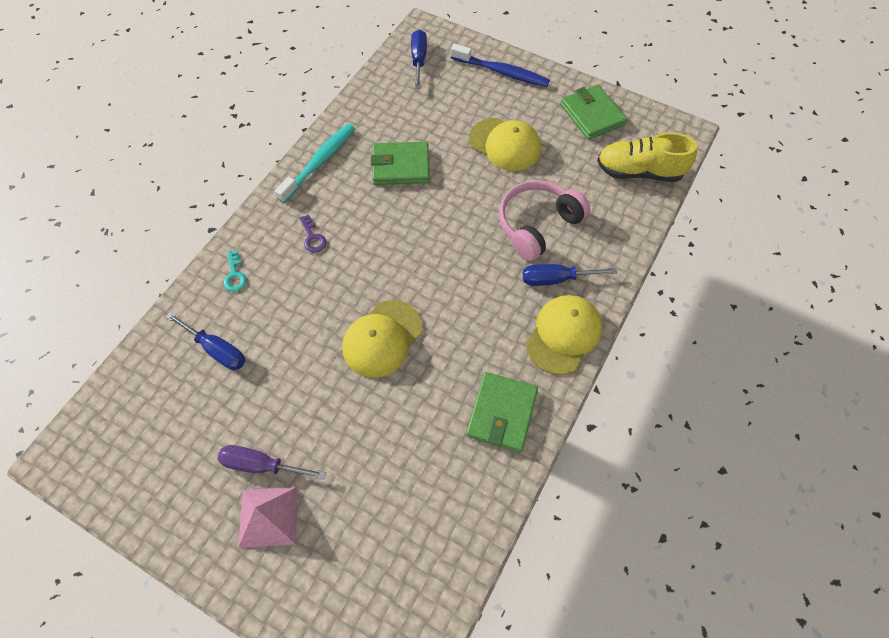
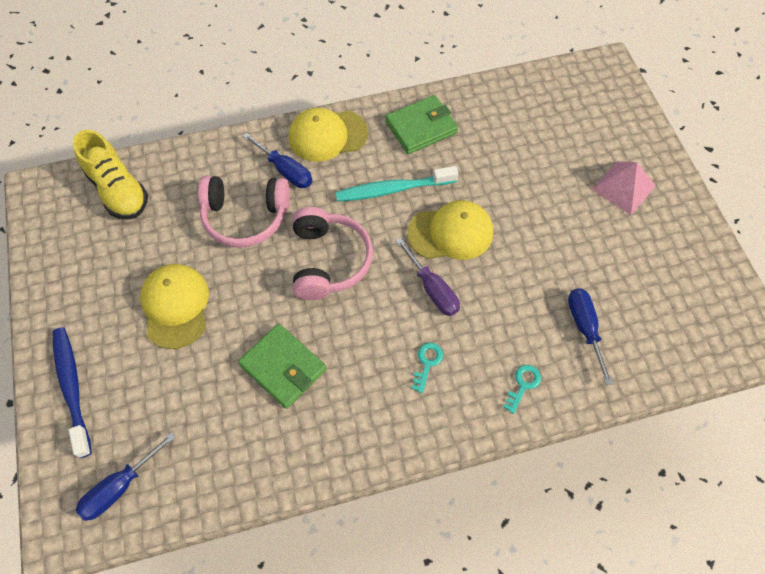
camera: 135 degrees left, 0 degrees up
(261, 465) = (607, 220): purple screwdriver -> purple screwdriver (432, 289)
(313, 237) = (427, 363): purple key -> turquoise key
(319, 162) = (348, 442): turquoise toothbrush -> turquoise toothbrush (393, 189)
(447, 245) = (329, 261): none -> pink headphones
(592, 115) = (73, 268): green wallet -> none

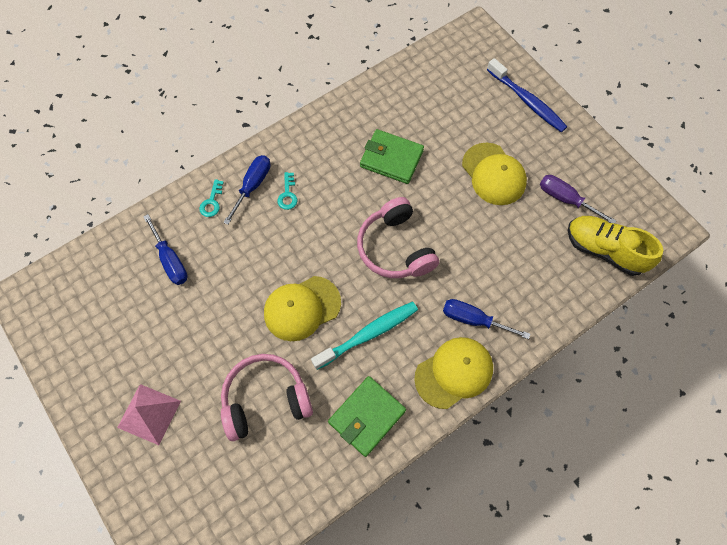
camera: 160 degrees right, 5 degrees up
(119, 487) = (457, 60): blue screwdriver -> blue screwdriver (253, 186)
(245, 217) = (483, 263): pink headphones -> pink headphones (265, 399)
(432, 289) = (302, 252): purple screwdriver -> purple screwdriver (565, 199)

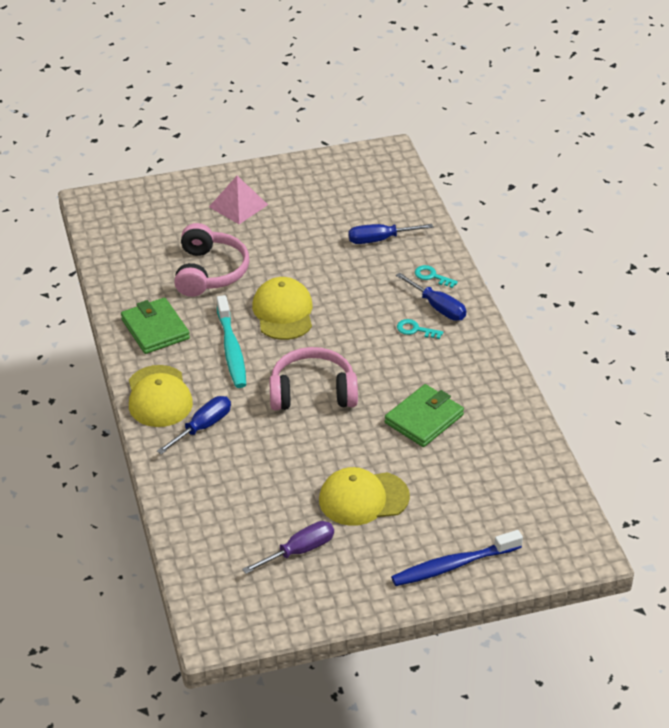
camera: 110 degrees right, 25 degrees down
(604, 250) = (219, 560): yellow shoe -> none

